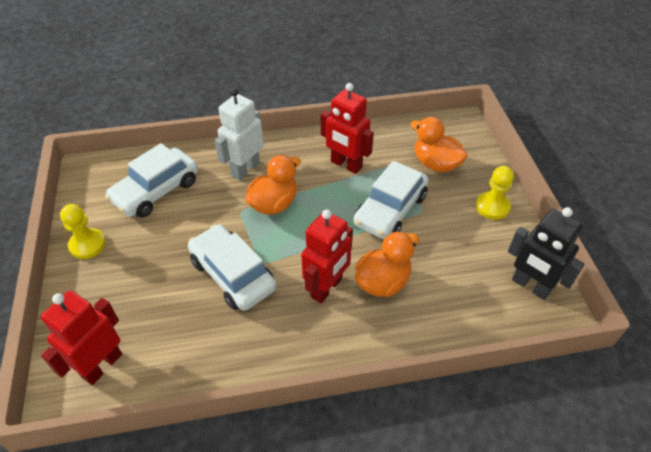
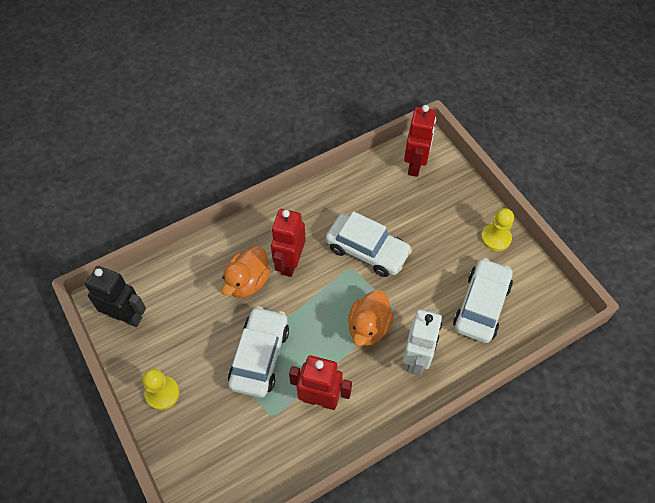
camera: 160 degrees right, 10 degrees up
(435, 164) = (227, 434): orange duck -> none

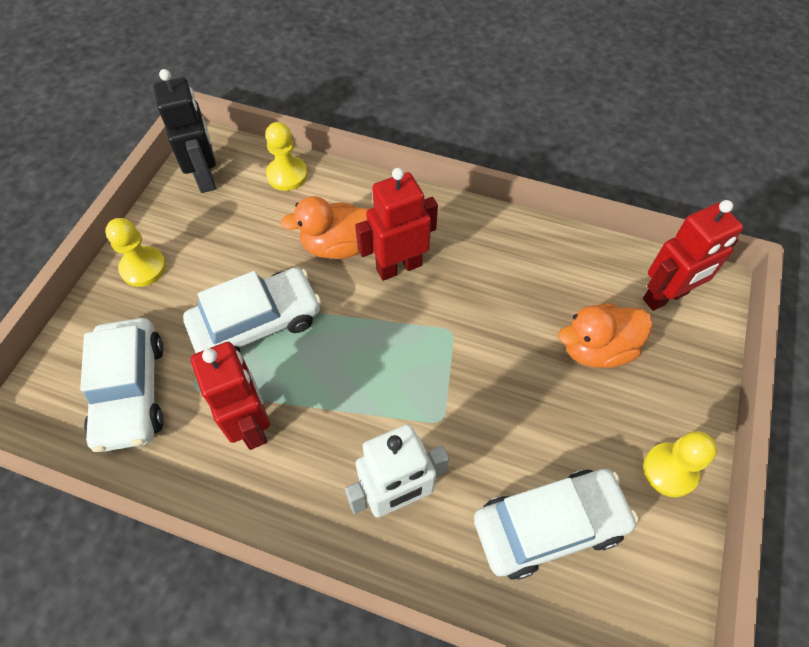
camera: 50 degrees right, 0 degrees up
(171, 272) = (287, 175): none -> yellow pawn
(367, 250) = (492, 331): white car -> white car (131, 391)
(368, 327) = (391, 408): orange duck -> orange duck (597, 349)

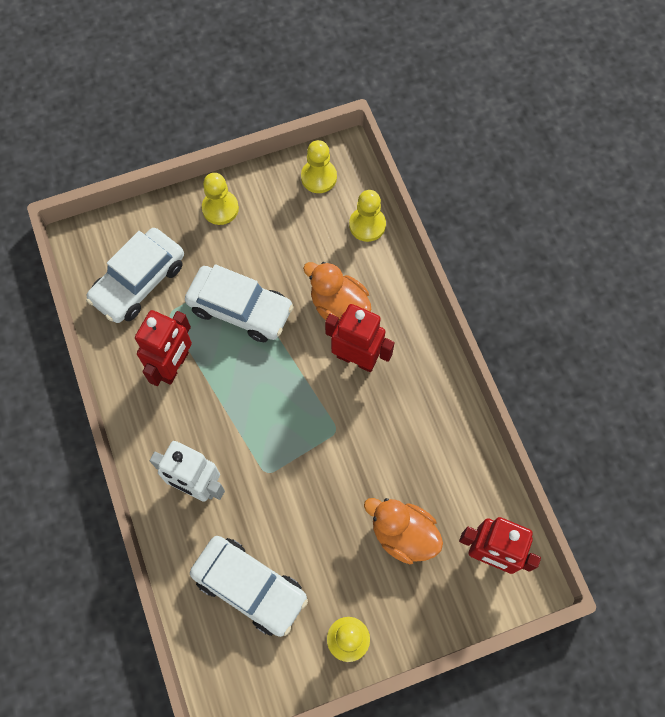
camera: 50 degrees right, 10 degrees up
(206, 177) = (319, 177): black robot -> yellow pawn

